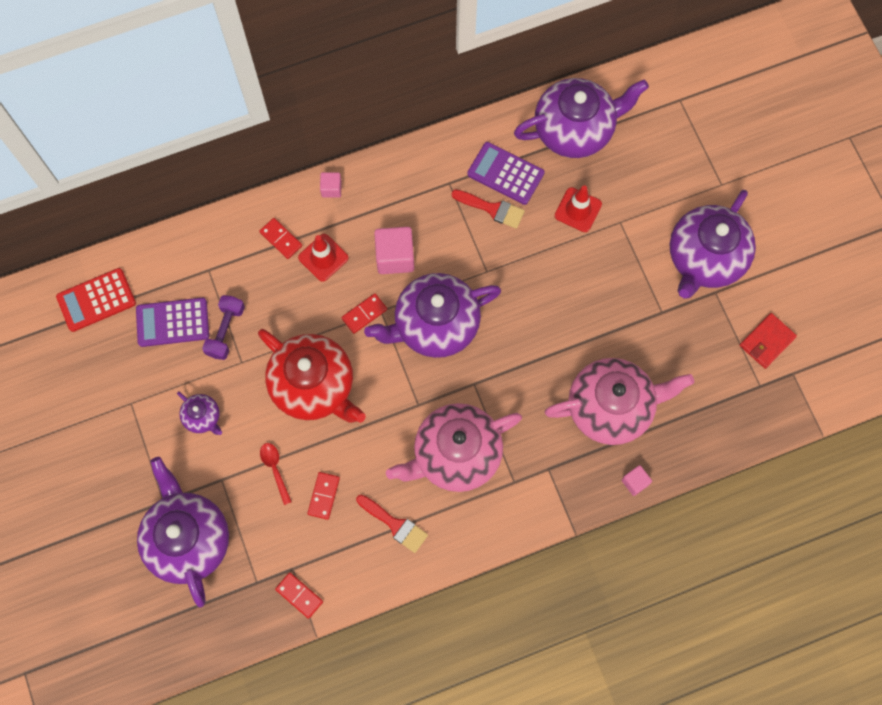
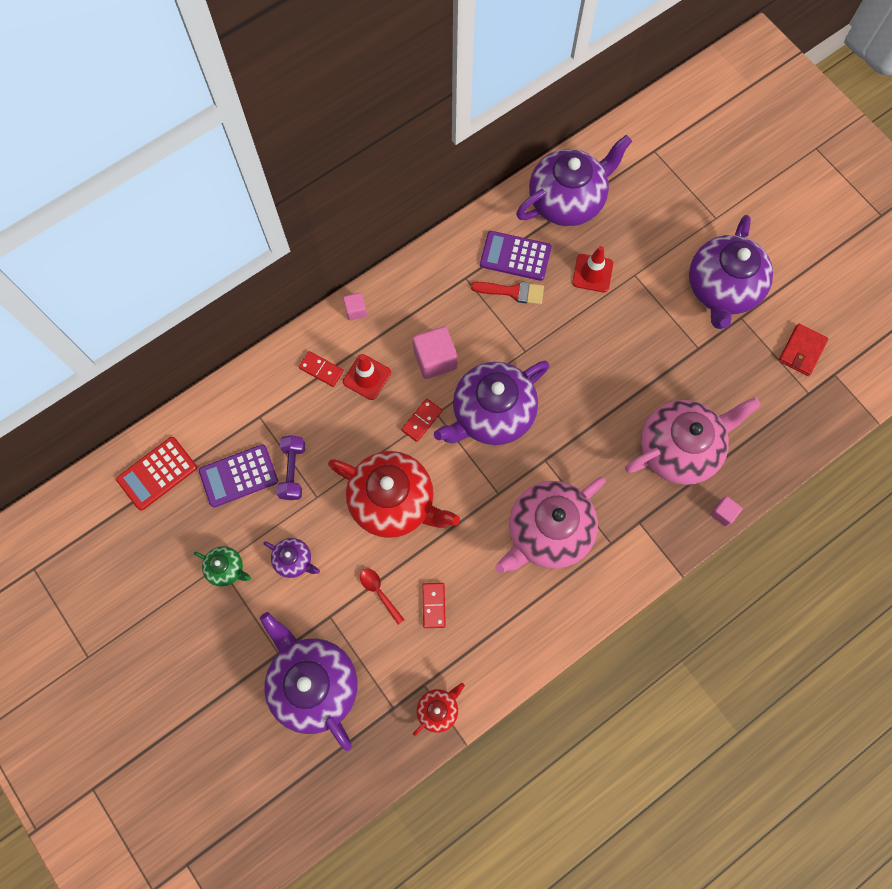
camera: 15 degrees left, 0 degrees up
(137, 408) = (226, 568): none -> green teapot
(299, 595) = (438, 709): red domino -> red teapot
(395, 524) = (510, 614): red brush -> none

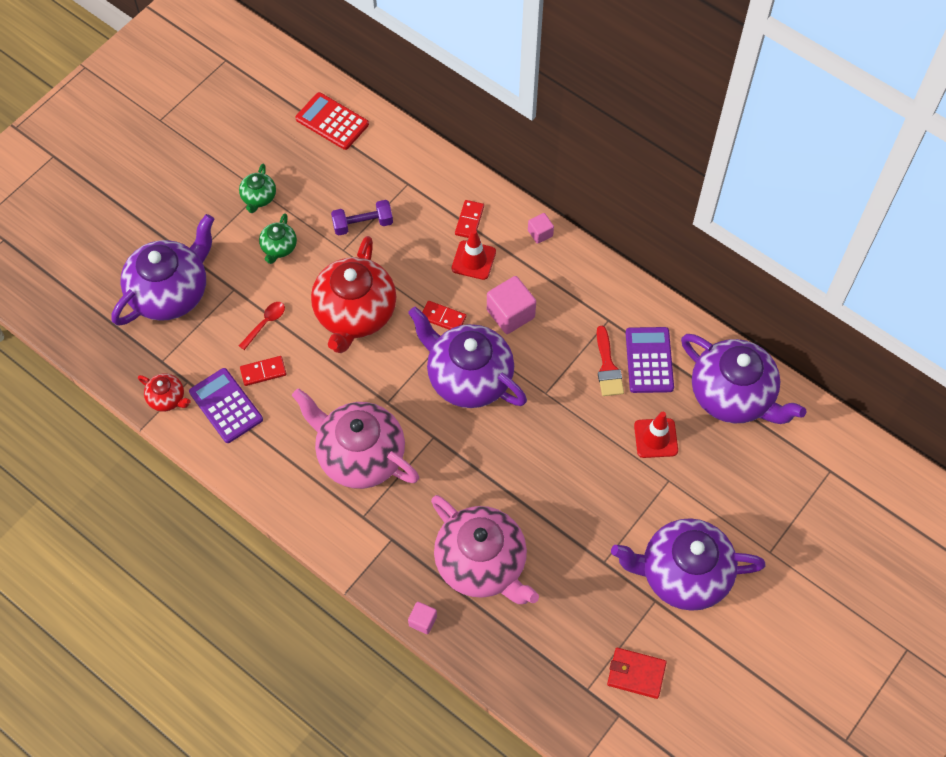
camera: 75 degrees right, 10 degrees down
(238, 476) = (346, 183): purple calculator -> purple calculator (226, 406)
(294, 560) = (279, 248): purple teapot -> green teapot

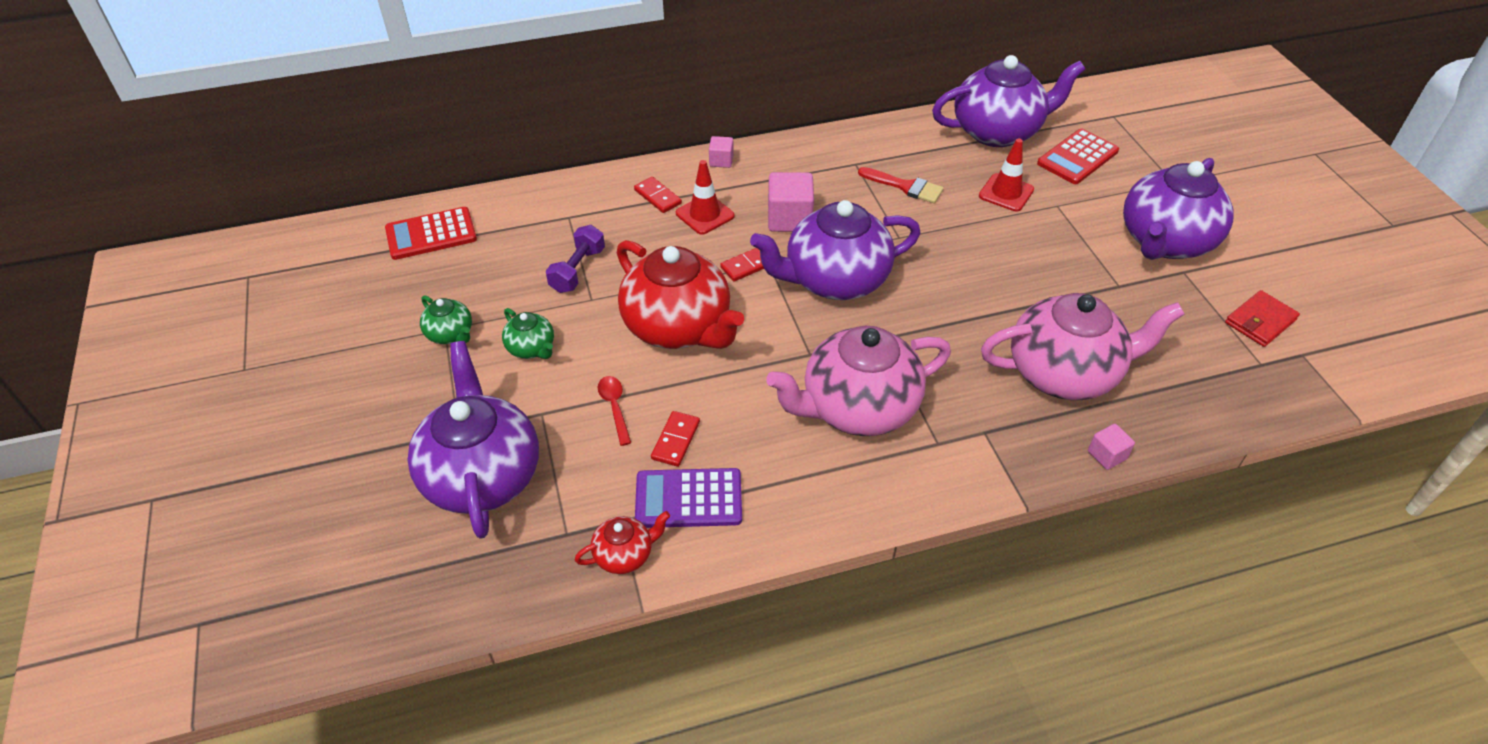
camera: 55 degrees left, 15 degrees down
(649, 360) = (920, 160): purple calculator -> none
(745, 468) = (1077, 157): none -> red calculator

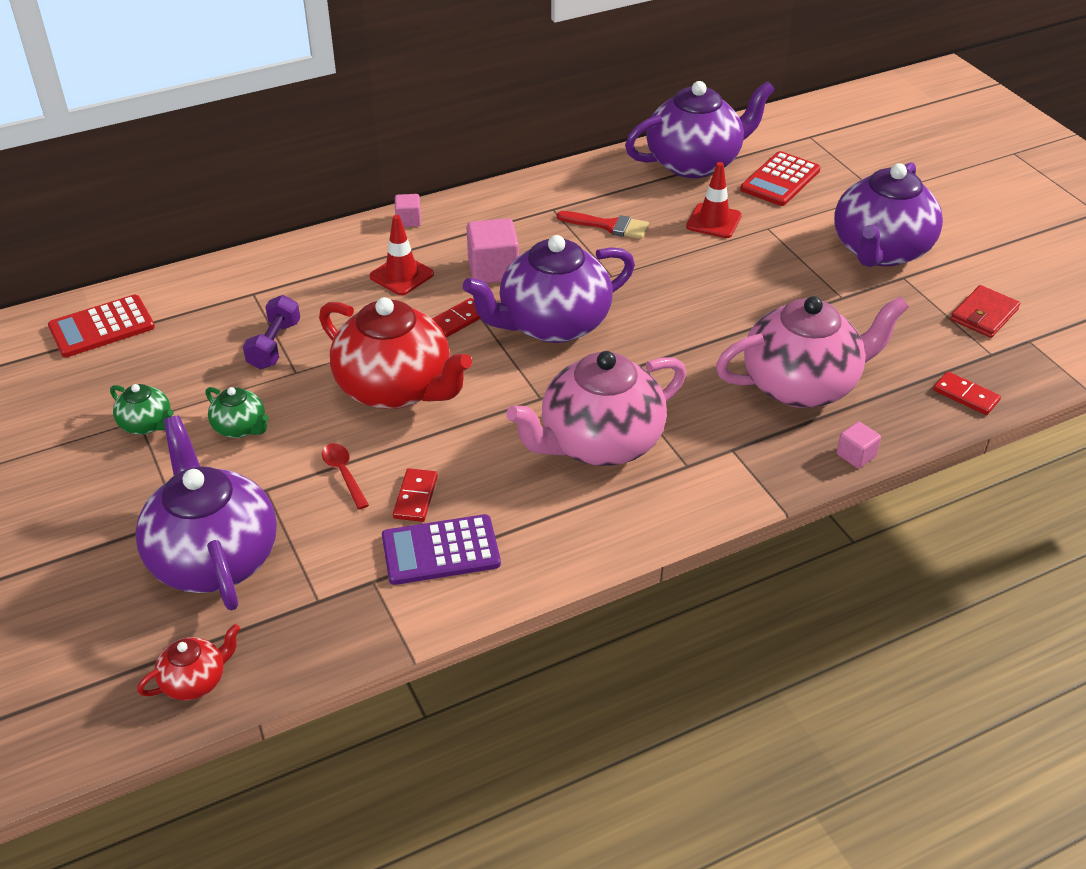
camera: 10 degrees left, 5 degrees down
(625, 555) = (384, 612): red teapot -> red teapot (195, 681)
(657, 197) = (347, 263): red domino -> red domino (965, 395)

